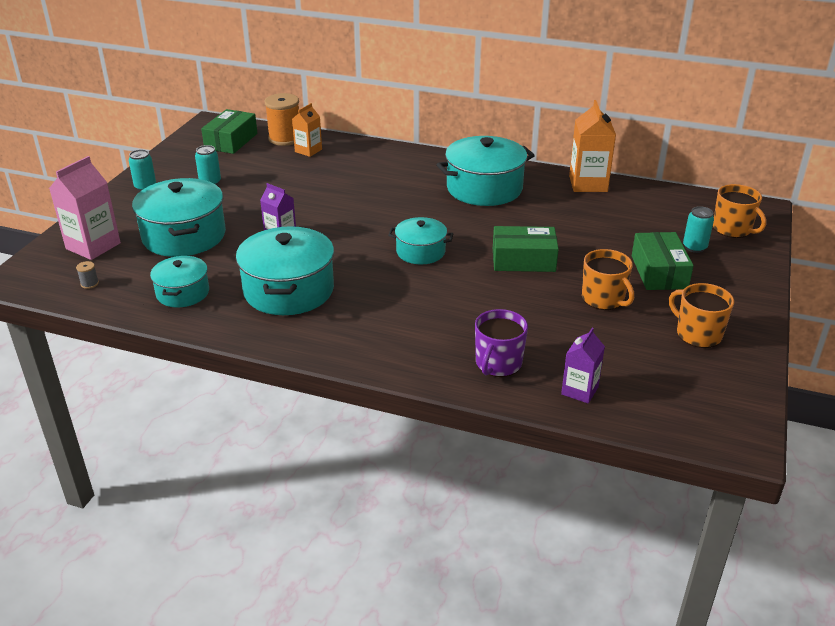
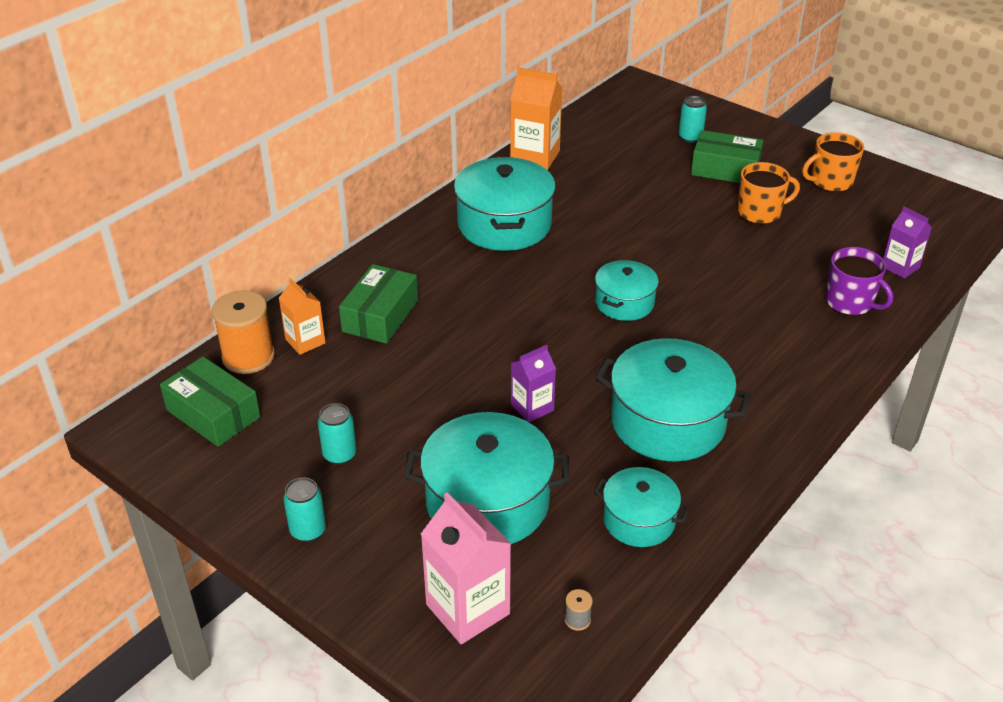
camera: 70 degrees left, 5 degrees up
(523, 260) = (671, 239): green box -> green box (380, 316)
(732, 229) = (667, 109): orange mug -> none

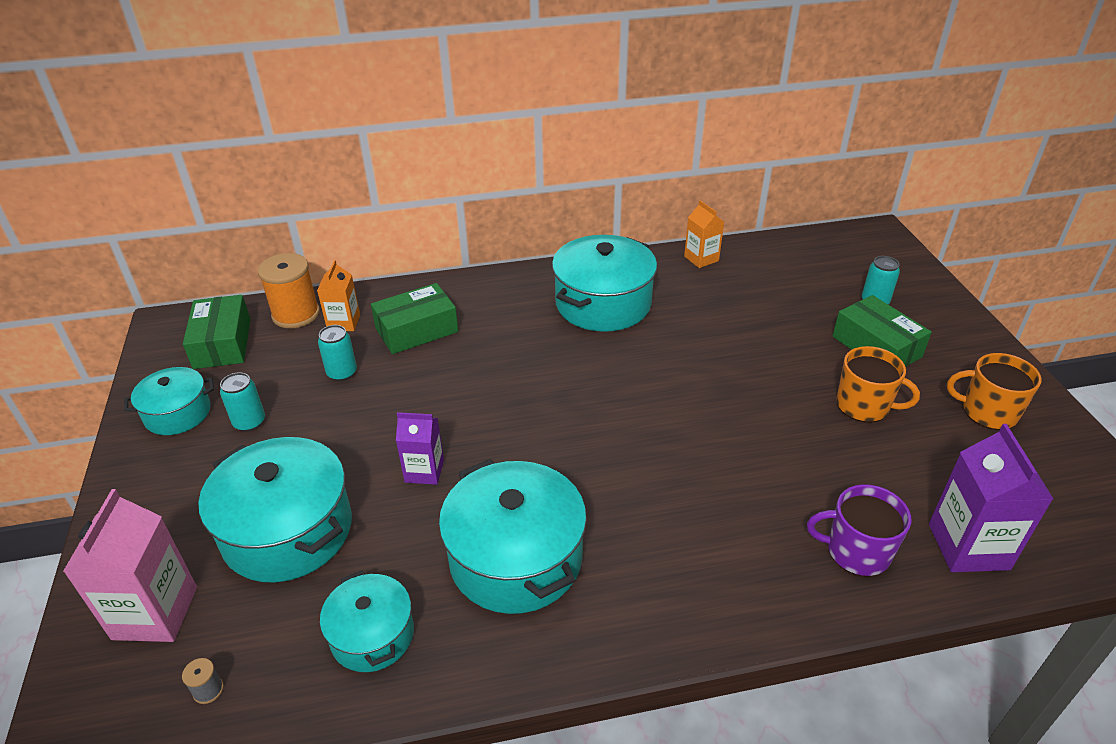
camera: 40 degrees right, 0 degrees up
(308, 530) = (155, 468): turquoise can -> turquoise can (342, 373)
(535, 157) = (701, 258): orange carton -> orange carton, size x0.61
(624, 303) = (619, 423): turquoise pot -> turquoise pot (178, 413)
(850, 302) = (856, 551): purple mug -> purple mug turned 105 degrees clockwise
(900, 267) = (968, 546): purple carton -> purple carton, size x1.63

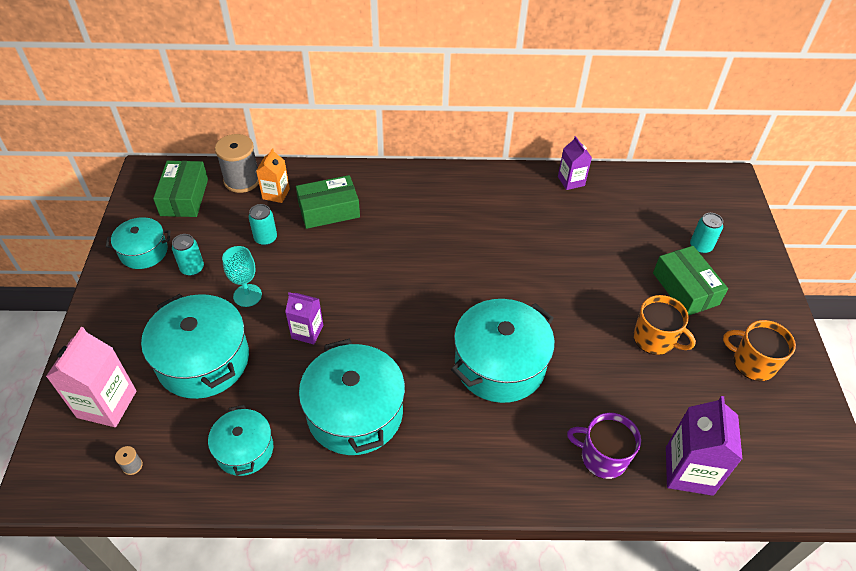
camera: 10 degrees right, 10 degrees up
(296, 314) = (242, 180): orange spool -> grey spool
(332, 442) = (247, 295): none -> turquoise goblet
(603, 303) = (478, 210): turquoise pot -> turquoise pot (500, 364)
(701, 258) = (571, 181): orange carton -> purple carton

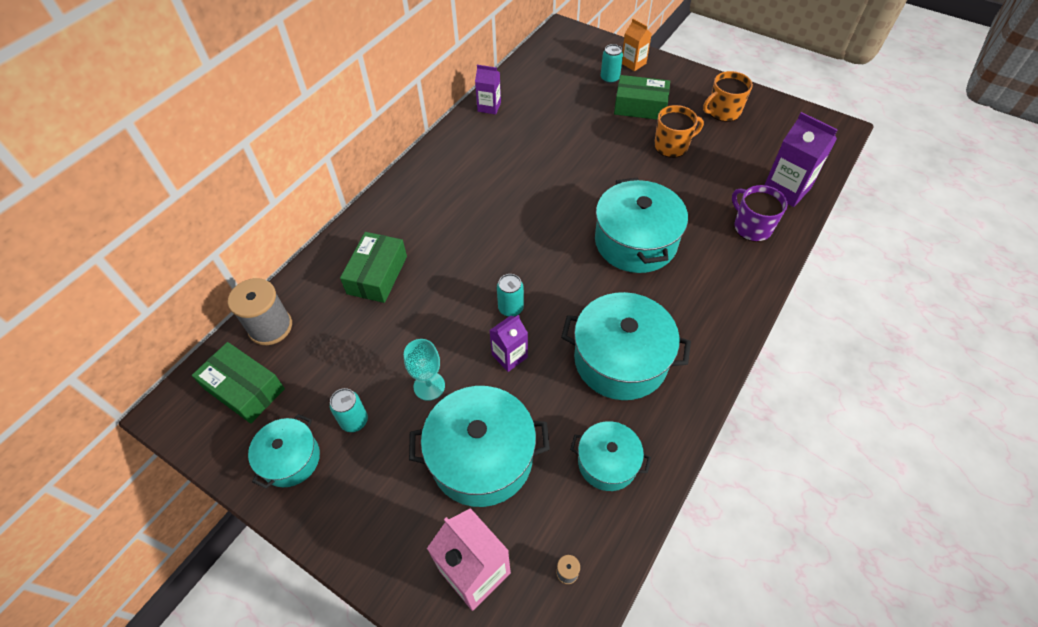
camera: 55 degrees left, 5 degrees up
(266, 238) = (369, 340): turquoise can -> turquoise can (510, 308)
(276, 194) = (317, 307): orange carton -> orange carton (633, 63)
(602, 457) = (751, 227): purple mug -> purple mug turned 90 degrees clockwise

